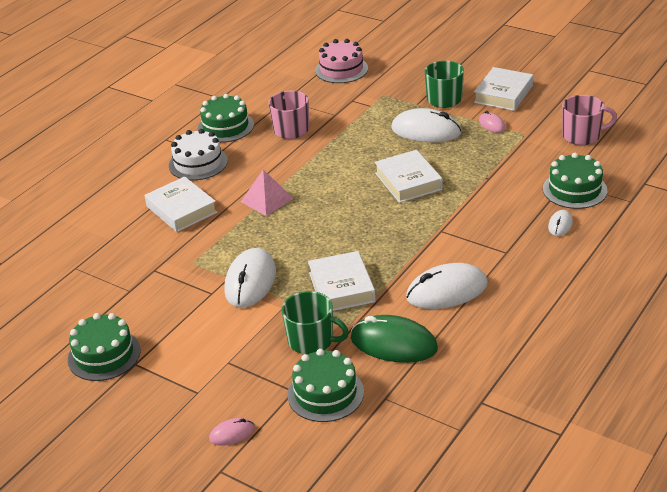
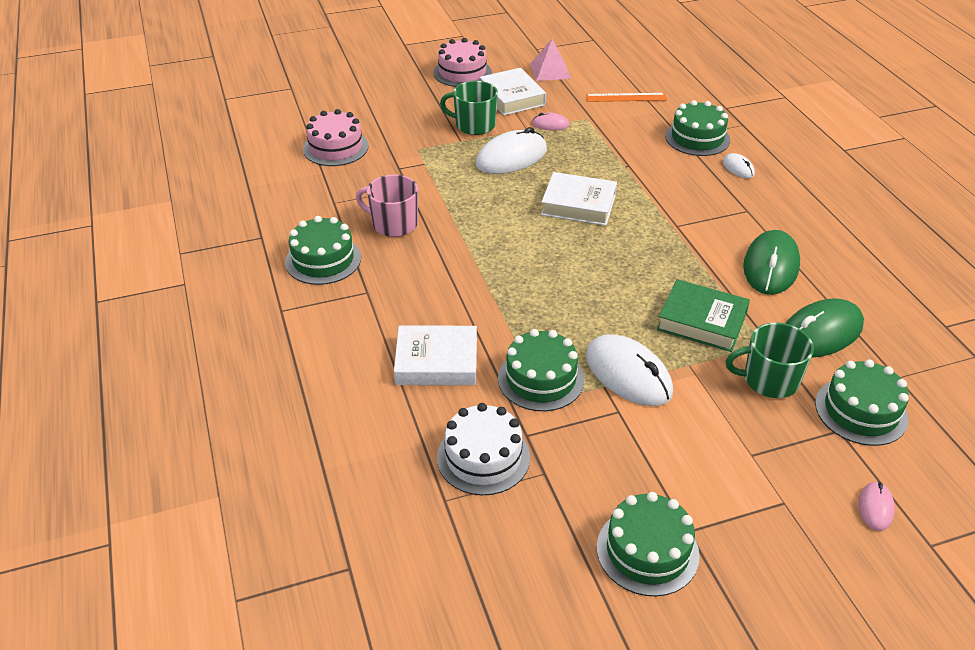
camera: 55 degrees left, 5 degrees up
(198, 163) = (364, 310): white cake -> white cake (483, 457)
(208, 252) = (540, 379): none -> green cake
(267, 200) = (498, 297): pink pyramid -> pink pyramid (550, 71)
(312, 340) = (769, 380): green mug -> green mug turned 150 degrees counterclockwise
(341, 287) = (702, 321): white book -> green book
(447, 291) = (770, 266): white mouse -> green mouse
(504, 61) = (462, 72): none -> pink cake
(582, 136) = (626, 97): pink mug -> orange ruler

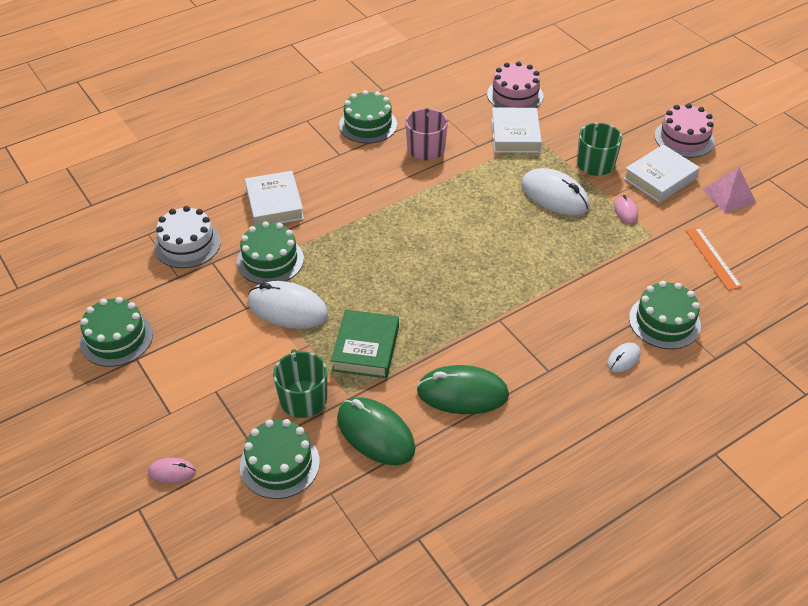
camera: 75 degrees right, 5 degrees up
(578, 204) = (502, 249): white book -> white book (515, 135)
(628, 374) = (287, 308): white mouse -> white mouse turned 75 degrees clockwise

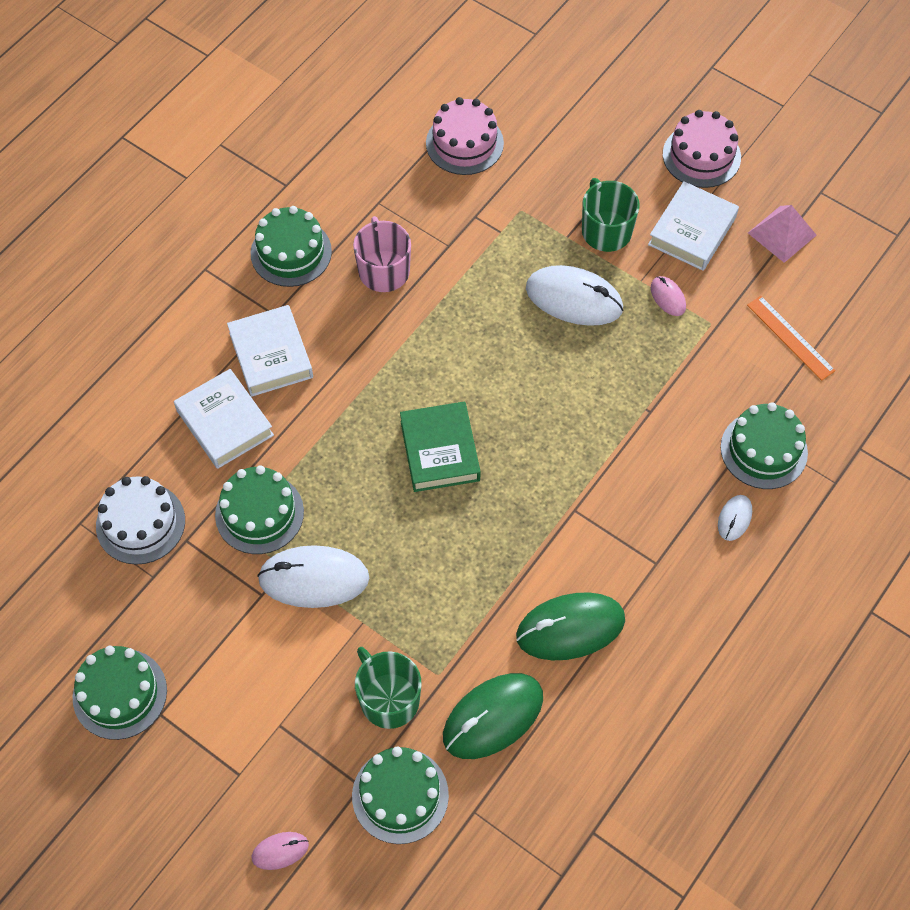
camera: 20 degrees left, 15 degrees up
(366, 348) = (433, 604): green book -> green book (440, 451)
(375, 434) = (493, 717): green mouse -> green mouse turned 60 degrees counterclockwise
(515, 135) = (490, 213): white book -> white book (271, 355)

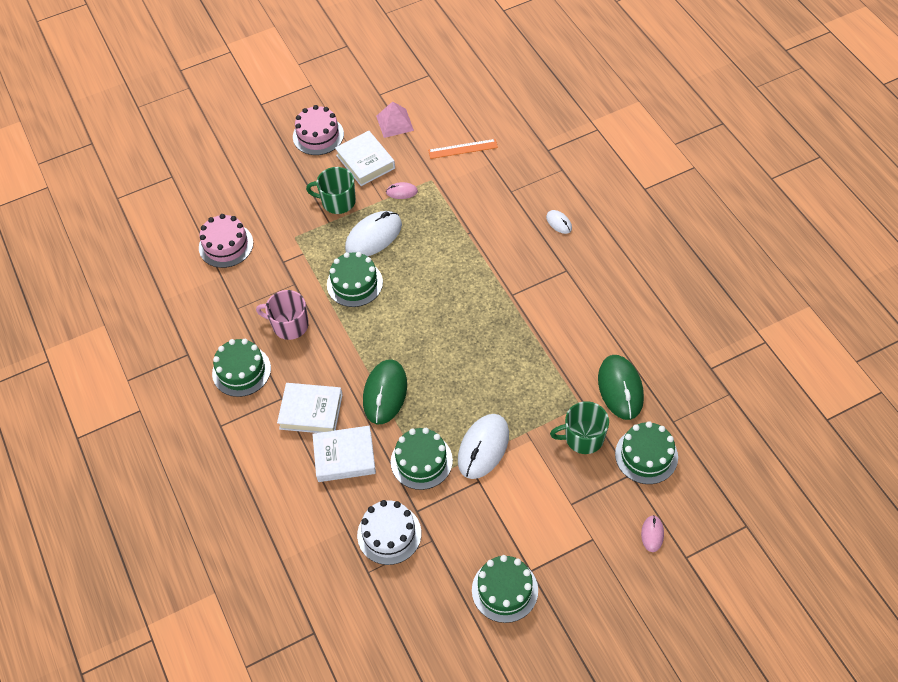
camera: 60 degrees left, 5 degrees down
(440, 451) = (434, 346): green book -> none
(570, 628) = (584, 327): green mouse -> green mouse (385, 393)
(763, 450) = (525, 191): green cake -> green cake (354, 283)

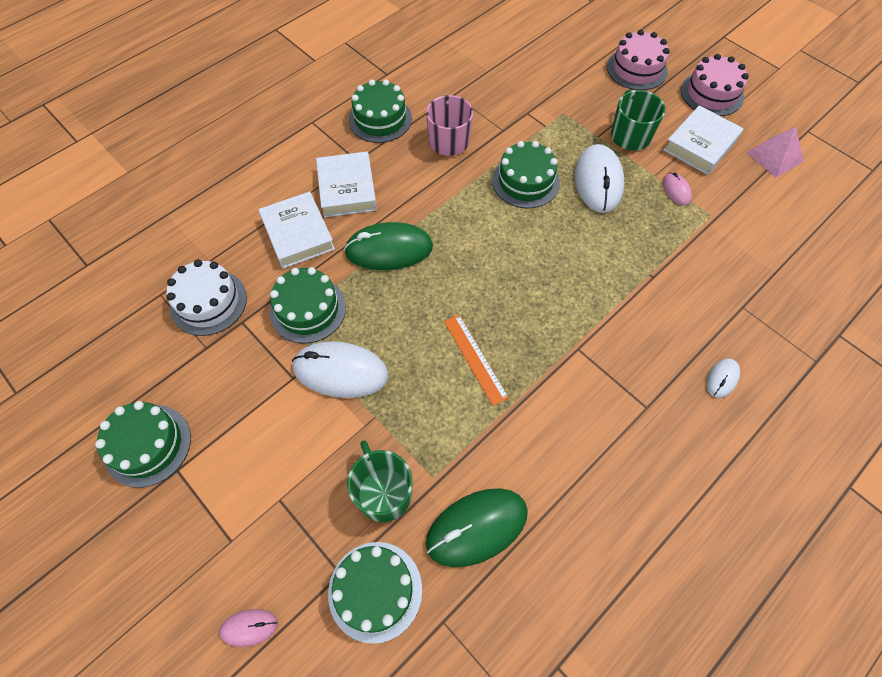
camera: 70 degrees right, 5 degrees up
(226, 245) = (527, 63): pink cake -> pink cake (636, 69)
(373, 236) = (598, 181): white mouse -> white mouse turned 60 degrees clockwise
(463, 149) = (779, 235): orange ruler -> orange ruler (475, 358)

